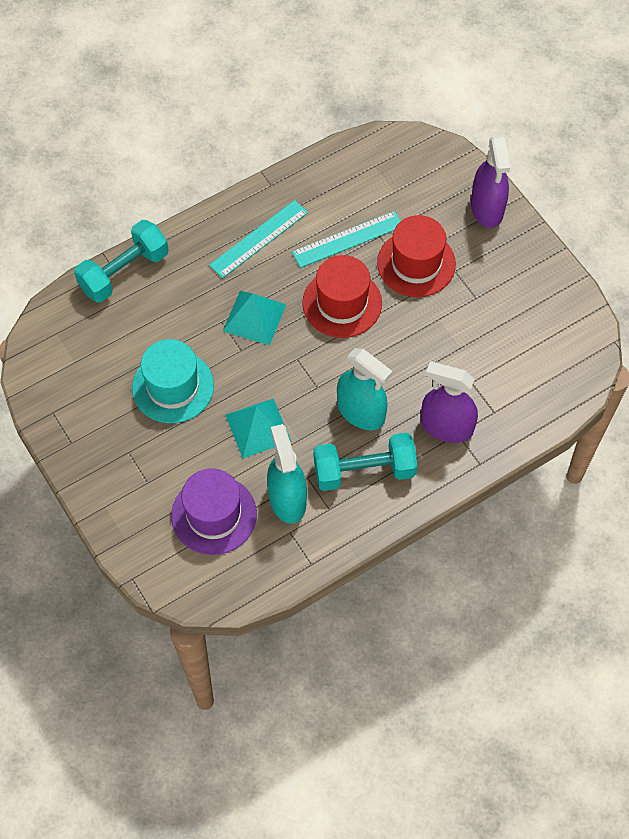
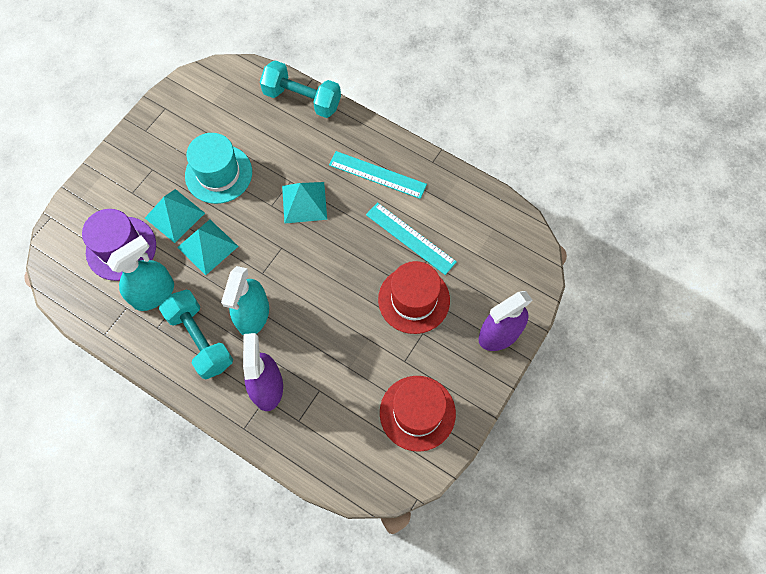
camera: 65 degrees right, 5 degrees up
(201, 448) = (174, 215): none -> turquoise pyramid
(342, 303) = (347, 259): red hat -> red hat (417, 413)

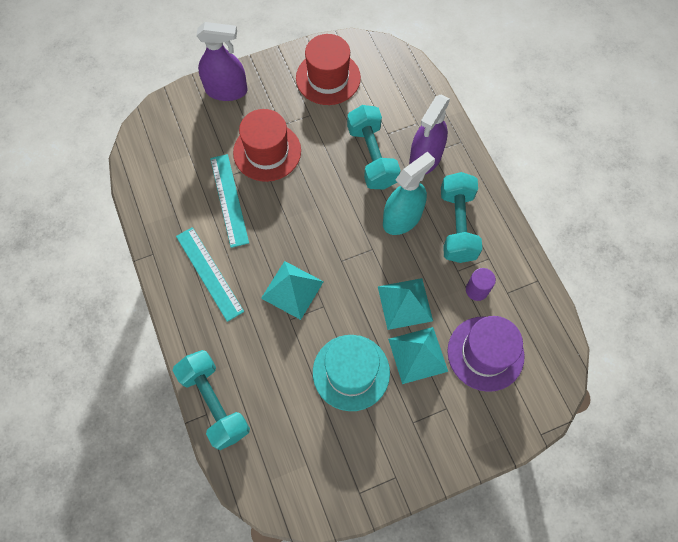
camera: 145 degrees left, 0 degrees up
(153, 293) = (477, 290): turquoise spray bottle -> purple cylinder
(317, 356) = (372, 157): none -> turquoise dumbbell

